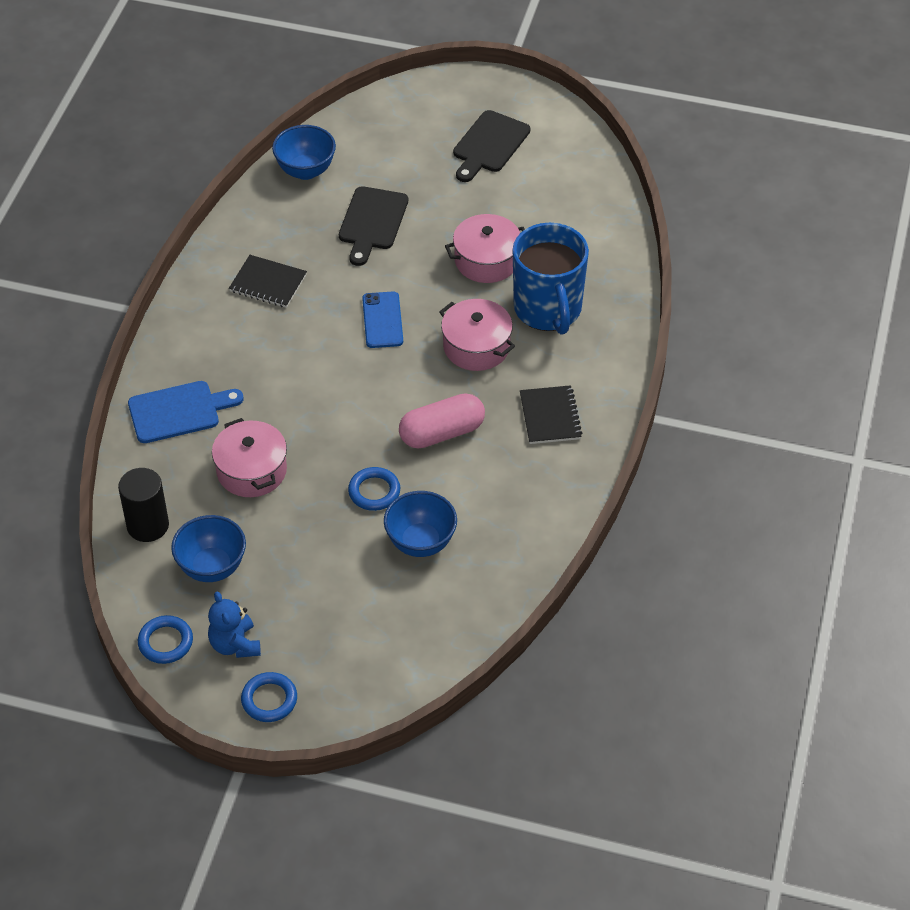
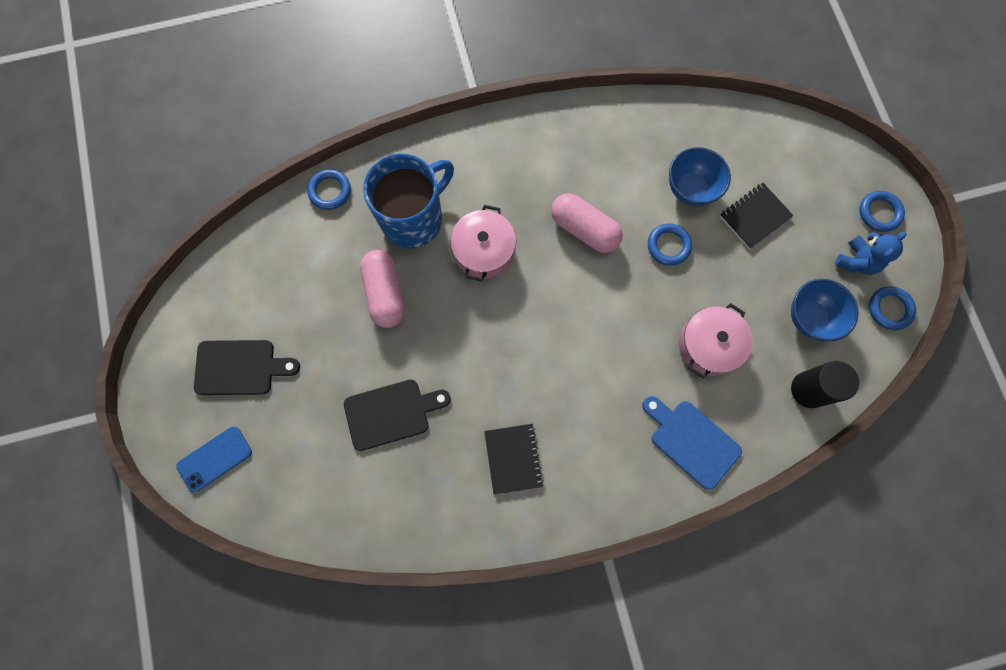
camera: 120 degrees left, 25 degrees up
(305, 171) = (357, 514): blue bowl -> none
(382, 320) = (499, 338): blue phone -> blue phone (215, 459)
(486, 260) = (385, 293): pink pot -> pink capsule
(550, 416) = (521, 164): black notebook -> black notebook (754, 216)
(621, 262) = (330, 191): none -> blue ring

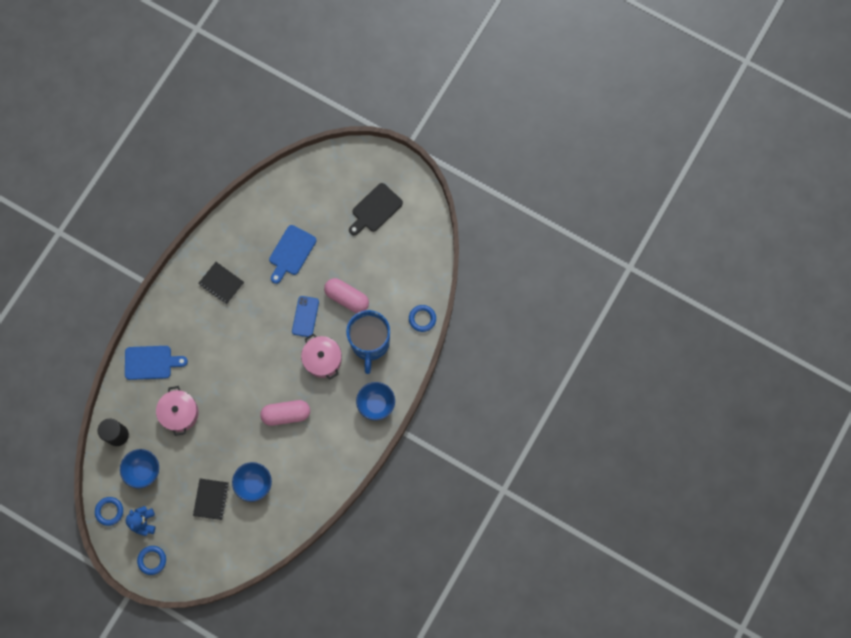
camera: 135 degrees right, 0 degrees up
(215, 459) = (345, 167): blue phone -> blue phone (305, 316)
(391, 413) = (291, 252): black cutting board -> blue cutting board
(475, 150) = (376, 404): none -> blue bowl
(668, 246) = (239, 444): blue ring -> none

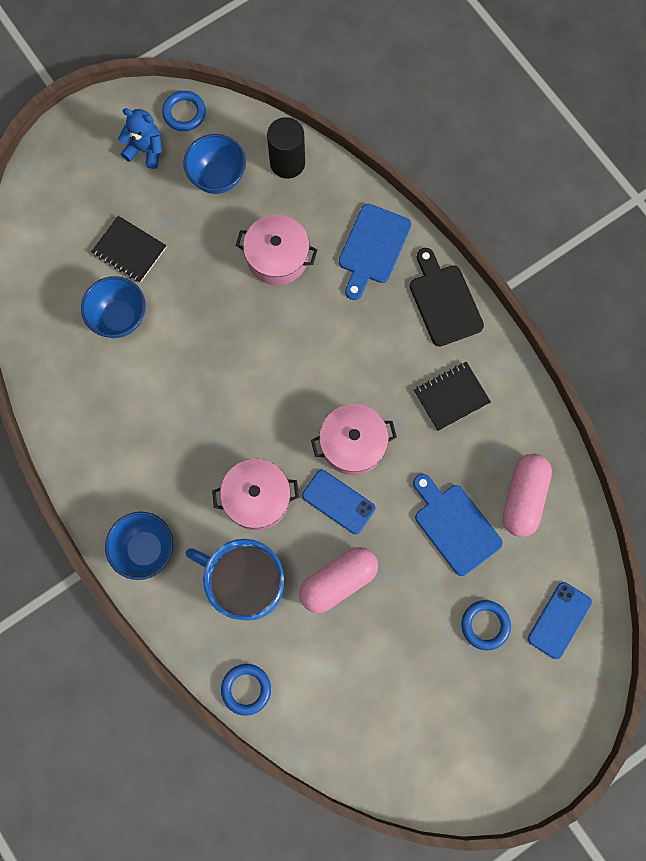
camera: 115 degrees right, 0 degrees up
(152, 560) = (87, 141): blue ring -> blue ring (485, 625)
(270, 323) = (353, 444): none -> pink pot
(286, 414) = (198, 406): pink capsule -> pink capsule (523, 498)
(316, 183) = (559, 620): none -> blue phone
(375, 209) = (470, 698): black cutting board -> black cutting board (444, 301)

